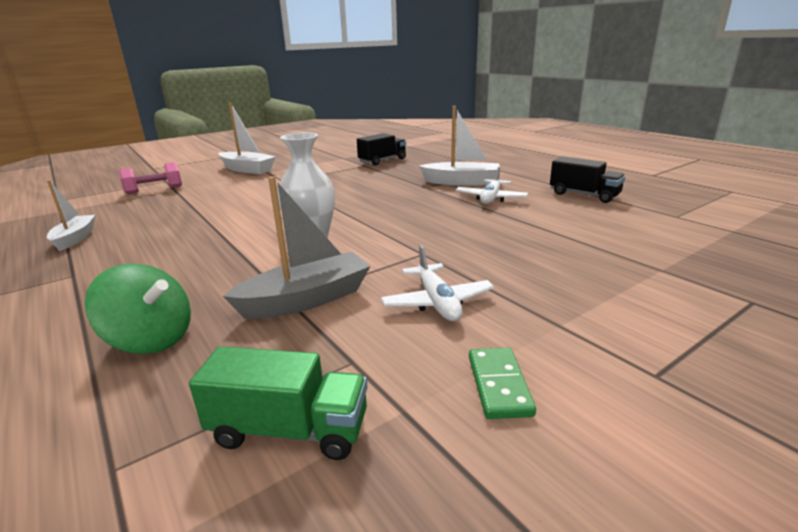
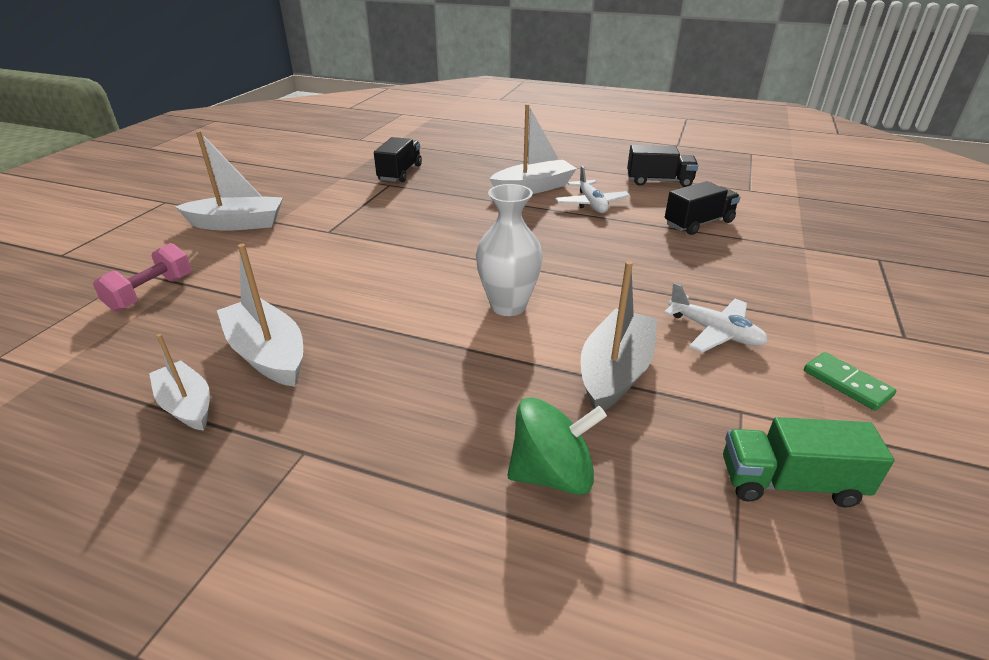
camera: 35 degrees left, 10 degrees up
(146, 228) = (268, 354): none -> white boat
(290, 430) = (789, 483): green truck -> green truck turned 150 degrees counterclockwise
(570, 228) = (698, 223): none -> black truck

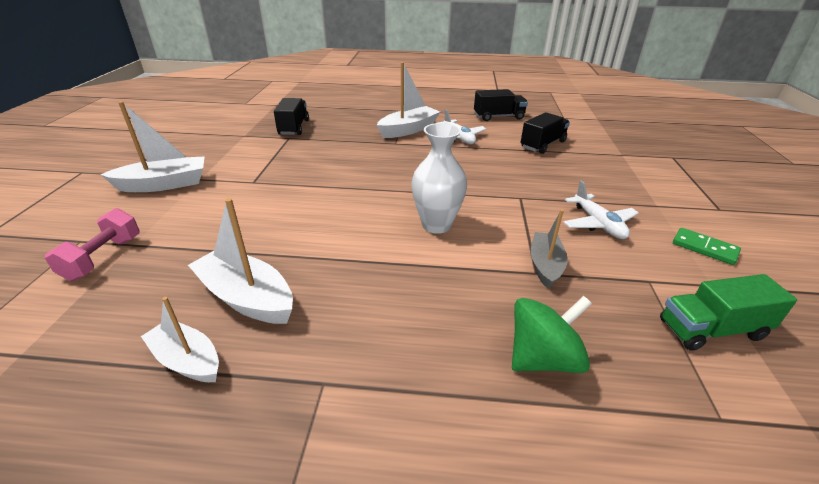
camera: 15 degrees left, 0 degrees up
(615, 372) = (545, 265): grey boat -> grey boat, size x0.66
(714, 332) = (598, 224): white plane -> white plane turned 45 degrees clockwise

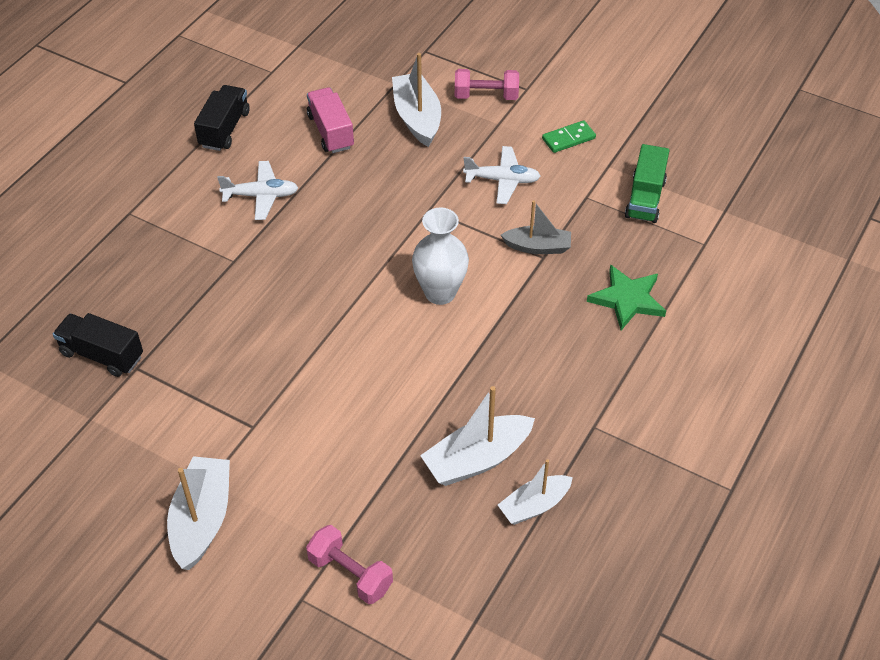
camera: 65 degrees left, 15 degrees up
(408, 130) = (201, 234): white boat -> white boat (417, 118)
(542, 145) = (330, 132): black truck -> pink truck
(543, 358) = (627, 299): green spinning top -> green star
(545, 265) = (538, 247): grey boat -> grey boat turned 150 degrees clockwise
(676, 192) = (486, 96): none -> pink dumbbell

